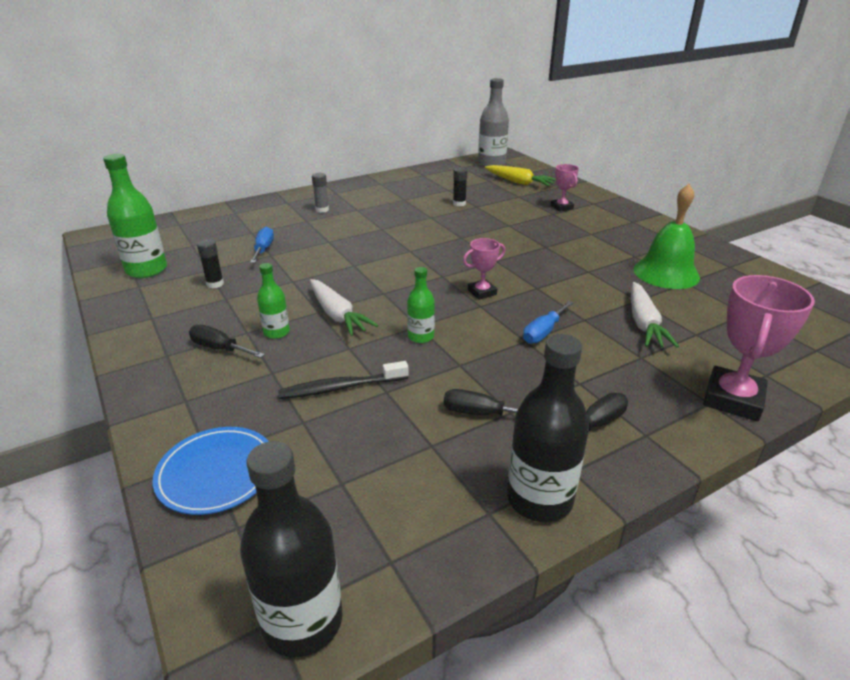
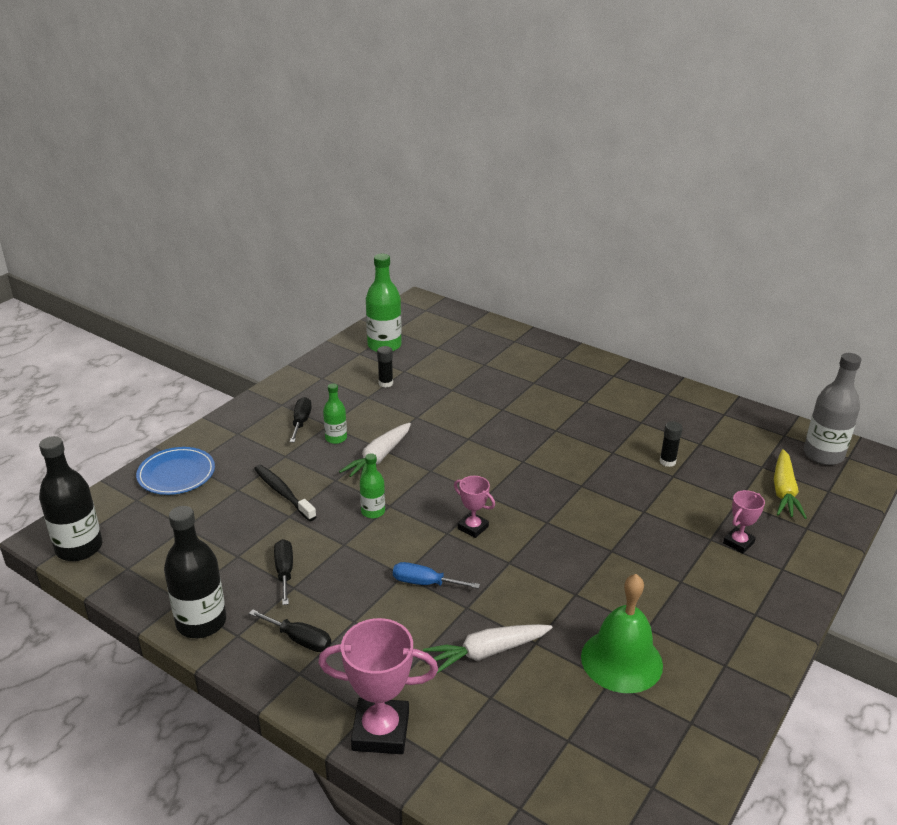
camera: 65 degrees right, 0 degrees up
(263, 249) = (459, 382): blue screwdriver -> none
(322, 210) = (565, 382): grey glue stick -> none

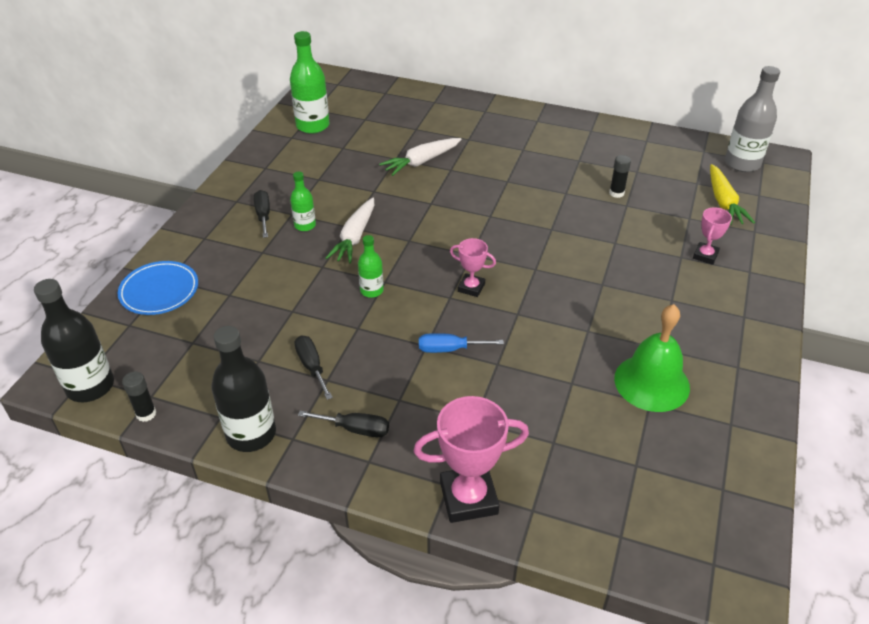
camera: 15 degrees left, 10 degrees up
(283, 493) = (276, 289): black toothbrush -> none
(385, 383) = (330, 163): black glue stick -> black glue stick (146, 414)
(486, 653) = (532, 402): white carrot -> white carrot (421, 162)

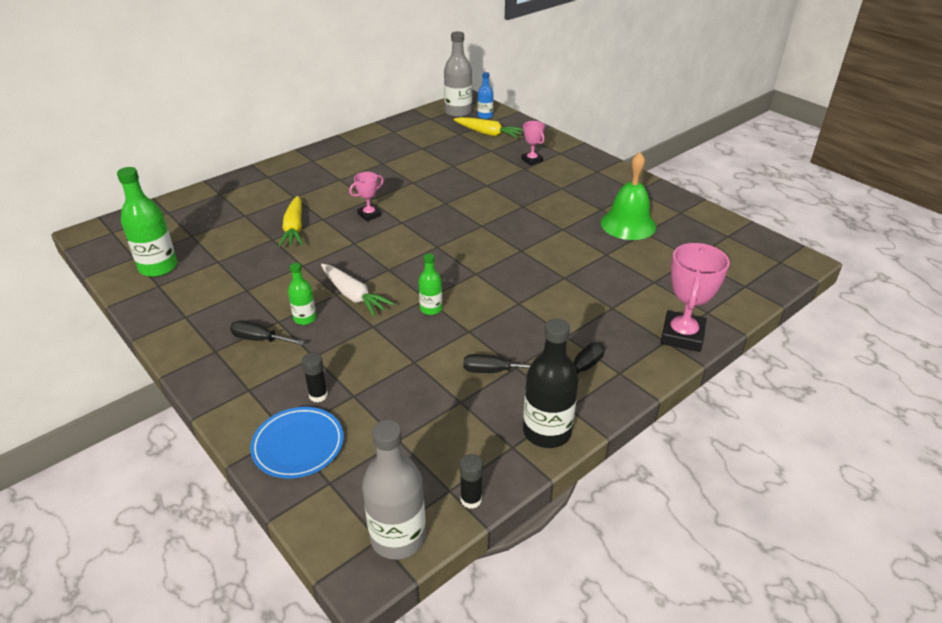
camera: 60 degrees left, 5 degrees down
(90, 386) = (398, 537): black bottle -> grey bottle
(421, 162) = (294, 228): white carrot -> yellow carrot
(449, 349) = (532, 293): blue screwdriver -> none
(471, 287) = (474, 260): pink trophy -> pink trophy (369, 215)
(616, 193) = (436, 164): black glue stick -> black glue stick (318, 395)
(759, 184) = (485, 116): none -> blue bottle

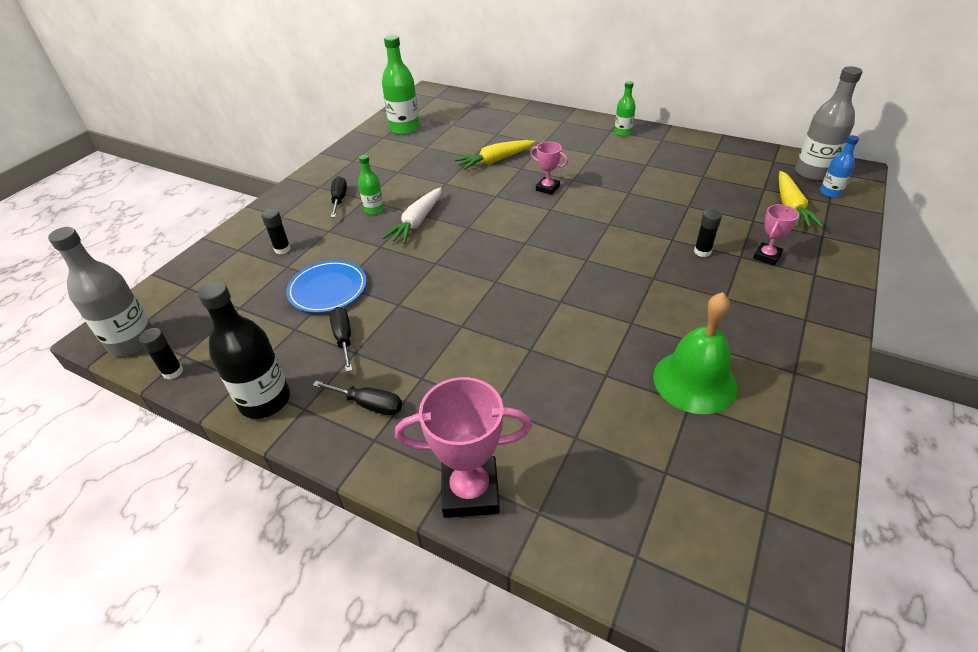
camera: 70 degrees right, 5 degrees up
(298, 445) = (225, 259): blue plate -> blue plate (328, 289)
(431, 309) = (420, 270): green bottle -> green bottle (623, 132)
(509, 179) = (702, 252): none -> black glue stick

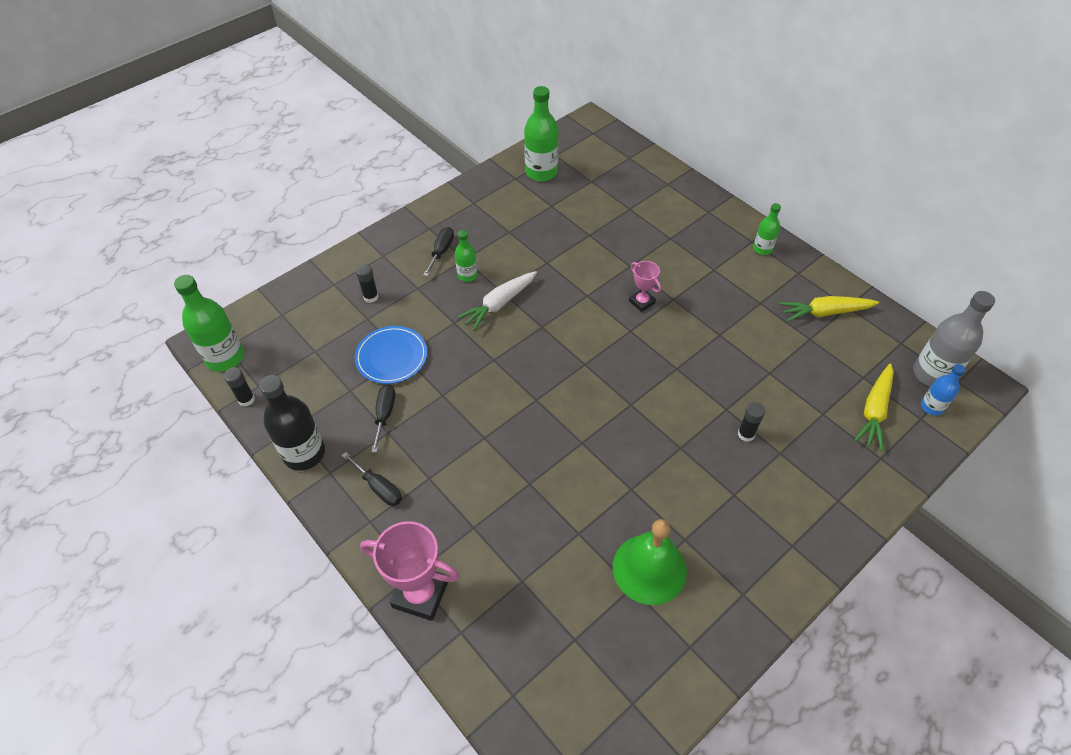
camera: 20 degrees right, 10 degrees up
(132, 341) = (225, 357): grey bottle -> green bottle
(495, 161) = (609, 247): yellow carrot -> yellow carrot (824, 313)
(767, 256) = (805, 462): pink trophy -> none

